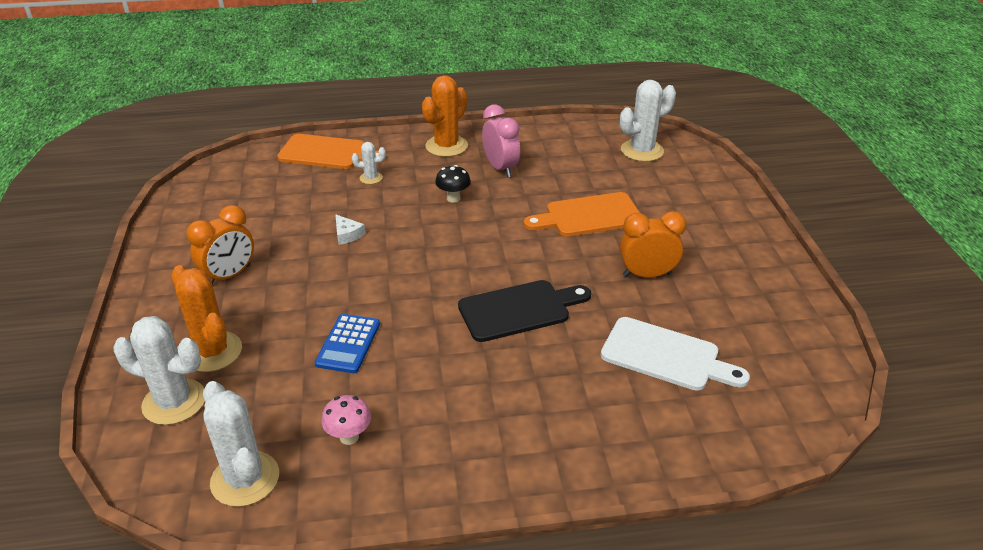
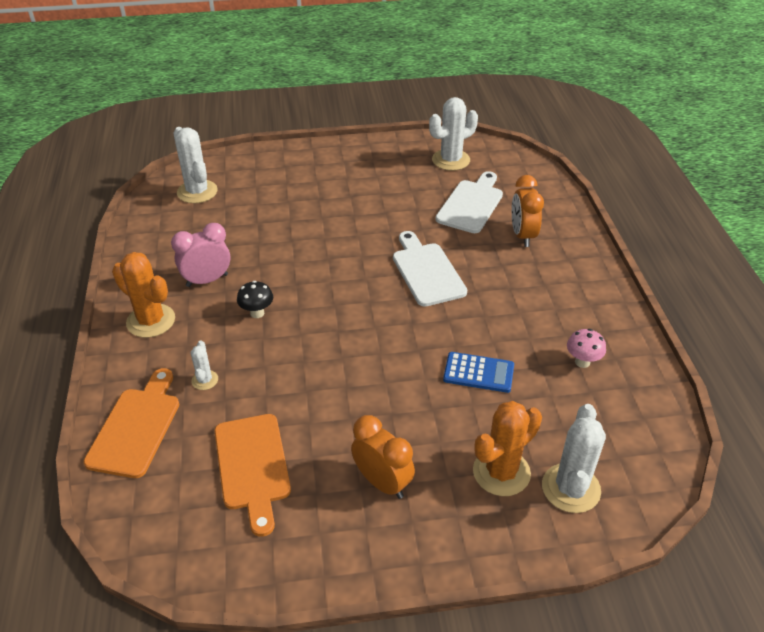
camera: 90 degrees left, 5 degrees up
(245, 479) = (639, 419): white cactus -> white cactus (451, 160)
(347, 234) = (313, 390): white cheese -> none
(519, 310) = (427, 271): black cutting board -> white cutting board
(588, 216) = (298, 229): orange cutting board -> orange cutting board (252, 466)
(647, 275) = (381, 204): orange clock -> orange clock (522, 236)

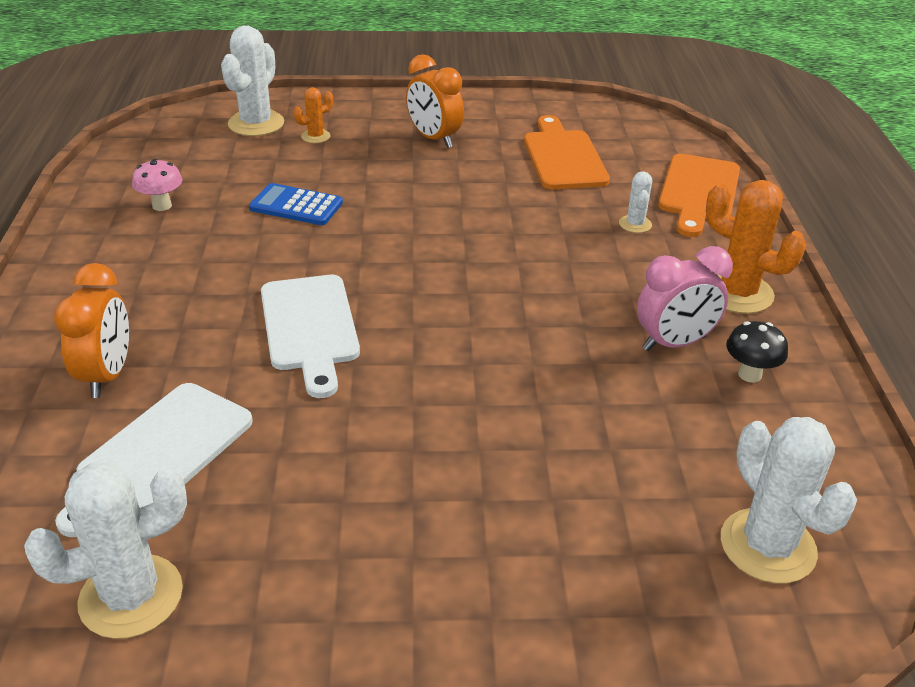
camera: 175 degrees left, 5 degrees down
(257, 313) = (582, 290): black mushroom -> black mushroom (749, 374)
(501, 472) = (315, 136): orange cactus -> orange cactus, size x0.51

